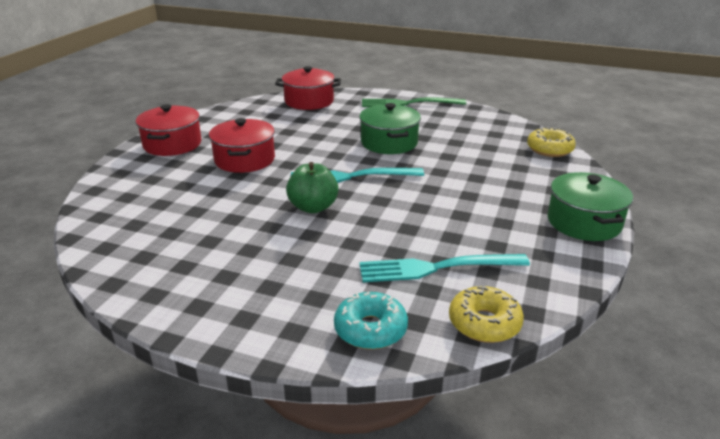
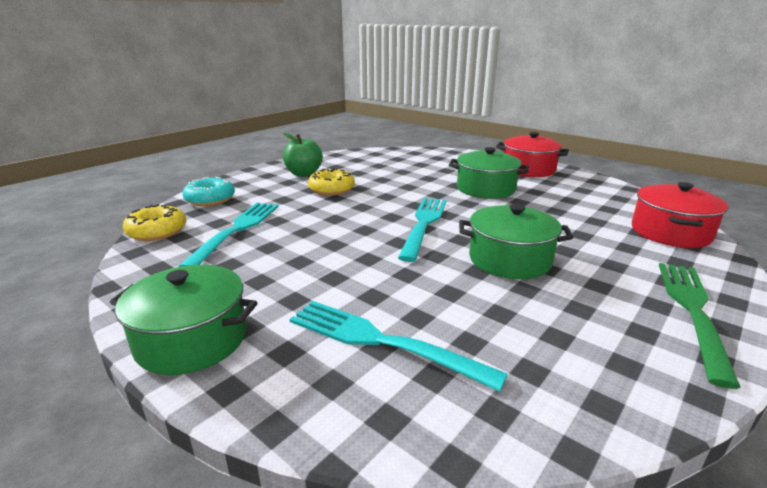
camera: 110 degrees right, 5 degrees down
(244, 160) = (485, 189): red pot -> green pot
(313, 207) = (376, 203): green apple -> green apple (303, 174)
(515, 167) = (382, 342): none -> turquoise fork
(549, 149) = (431, 420): yellow donut -> yellow donut (331, 189)

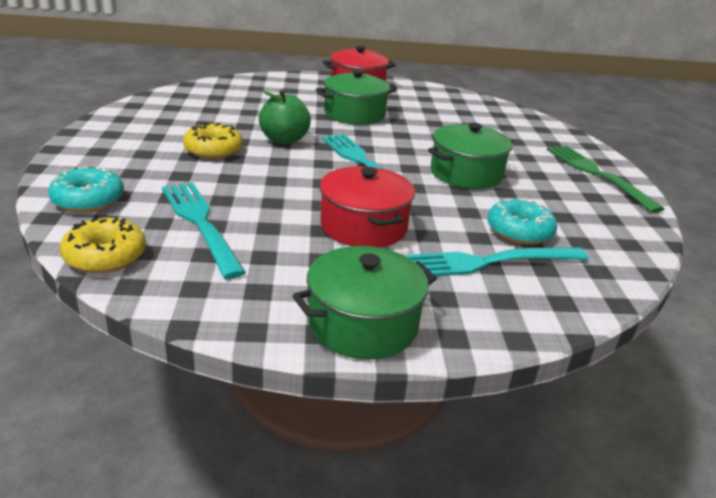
camera: 45 degrees left, 5 degrees up
(303, 174) = (143, 139): green apple -> green apple (284, 140)
(471, 329) = (519, 231): none -> turquoise donut
(670, 232) = (522, 122): red pot -> red pot (363, 226)

